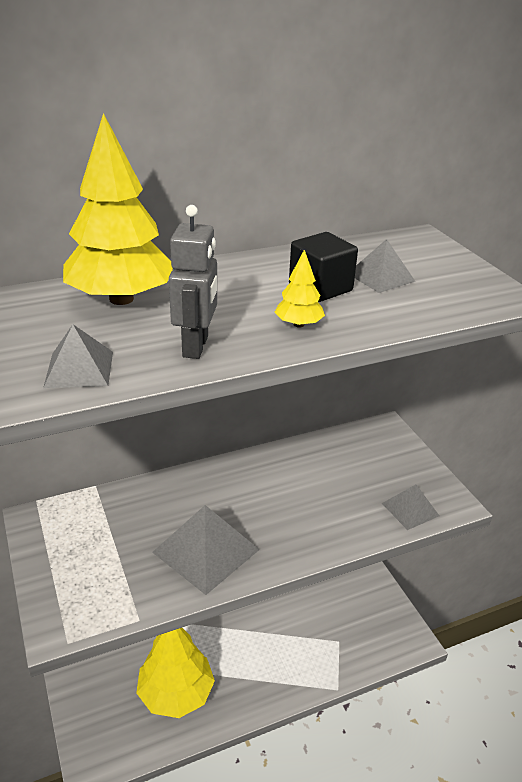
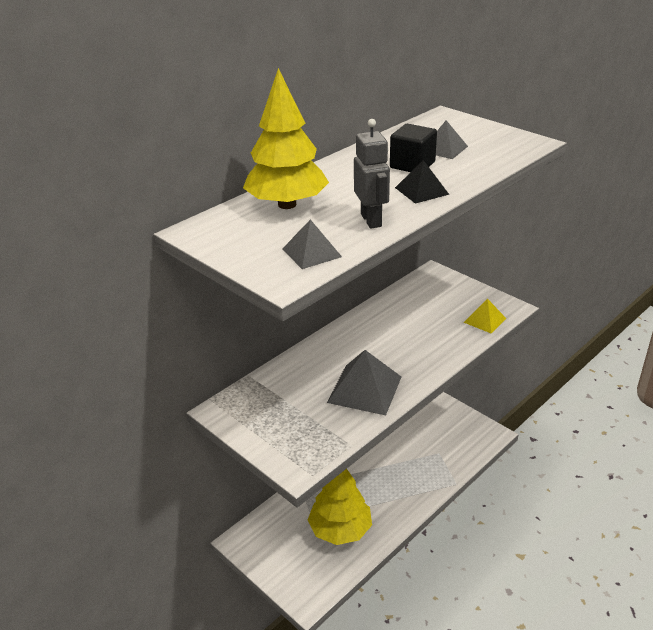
camera: 20 degrees left, 0 degrees up
(298, 324) = (421, 191): yellow tree -> black pyramid
(410, 509) = (485, 320): grey pyramid -> yellow pyramid

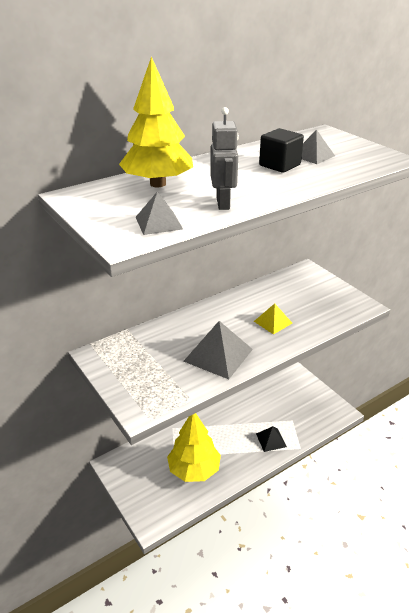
camera: 10 degrees right, 0 degrees up
(421, 191) = (278, 185): black pyramid -> black pyramid (271, 440)
(485, 320) = (339, 313): yellow pyramid -> yellow pyramid (273, 322)

